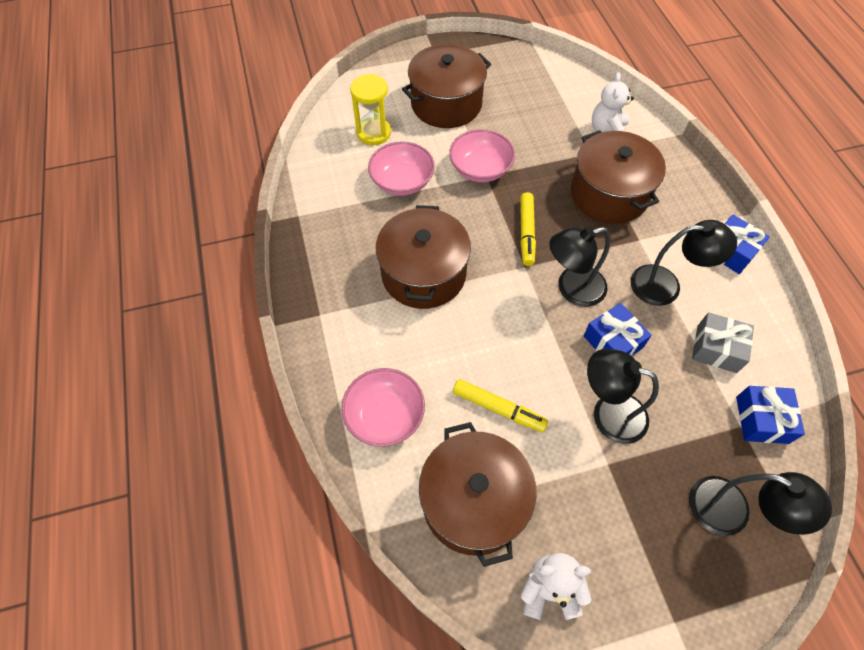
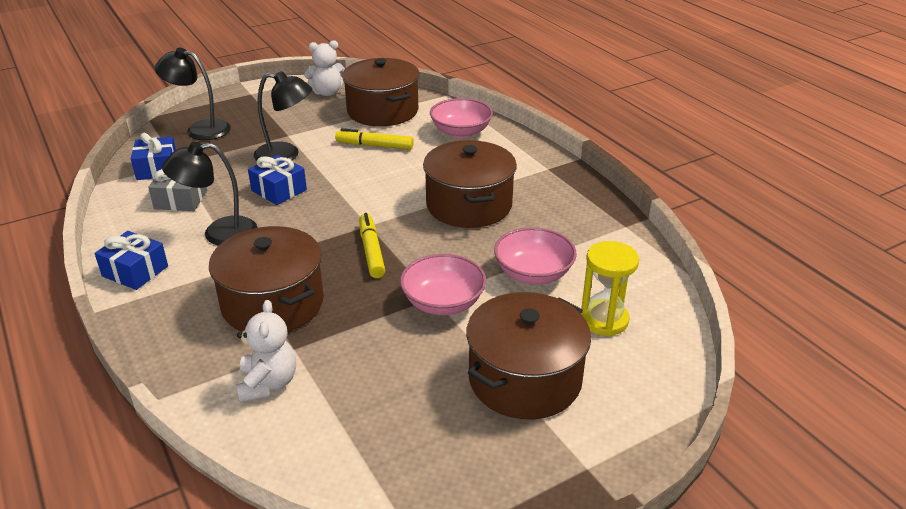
camera: 165 degrees right, 25 degrees down
(572, 289) = (318, 216): black lamp -> none

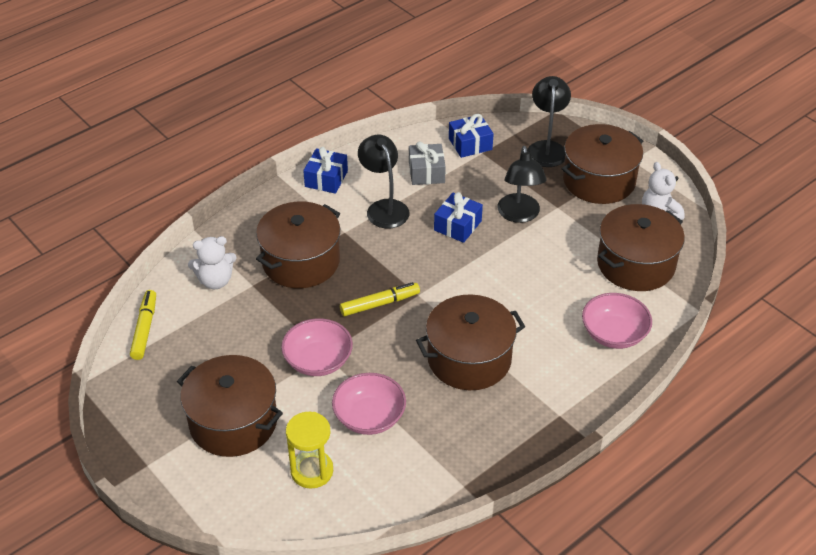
camera: 80 degrees right, 10 degrees up
(266, 111) = (599, 180): none -> brown pot
(374, 145) = (559, 272): yellow marker -> yellow marker (145, 329)

